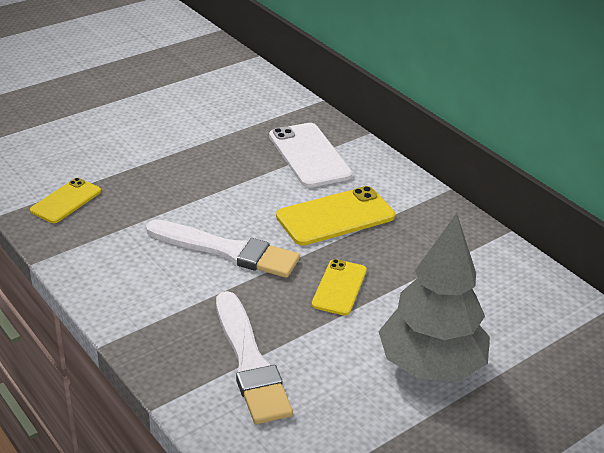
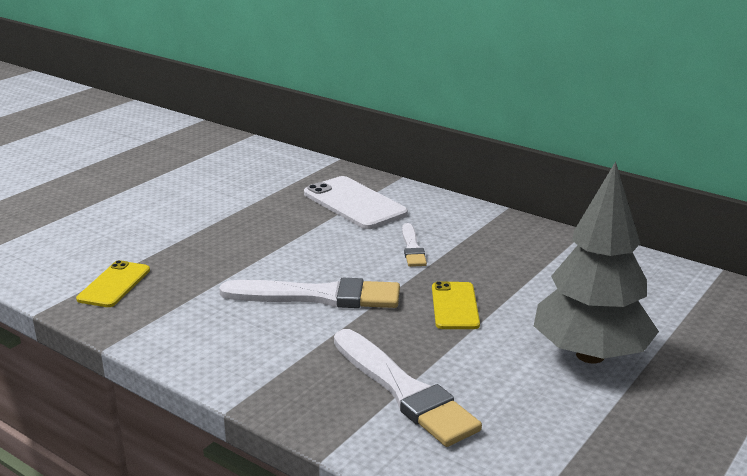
camera: 15 degrees left, 10 degrees down
(335, 216) = (412, 248): yellow phone -> white brush

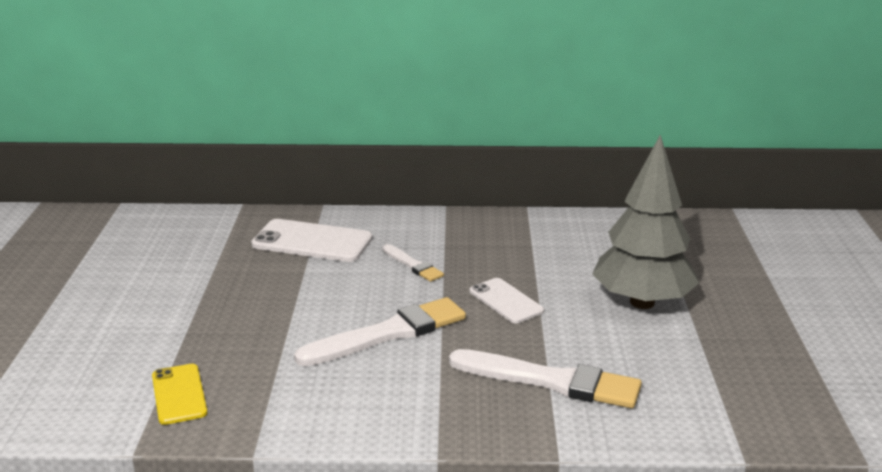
camera: 35 degrees left, 0 degrees up
(455, 306) = (506, 301): yellow phone -> white phone

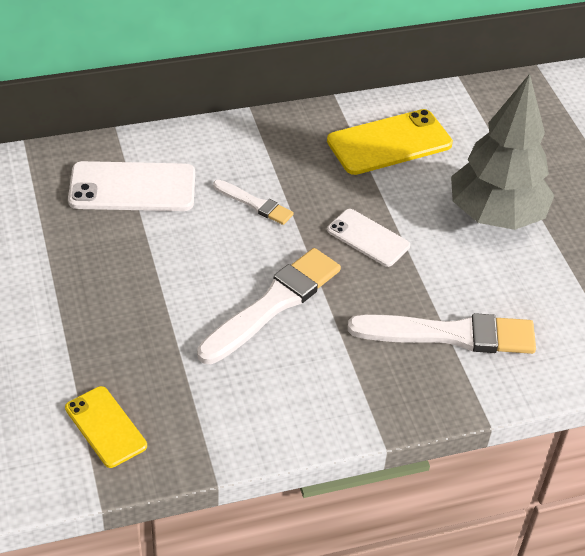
camera: 20 degrees left, 20 degrees up
(561, 241) = (389, 143): none -> yellow phone

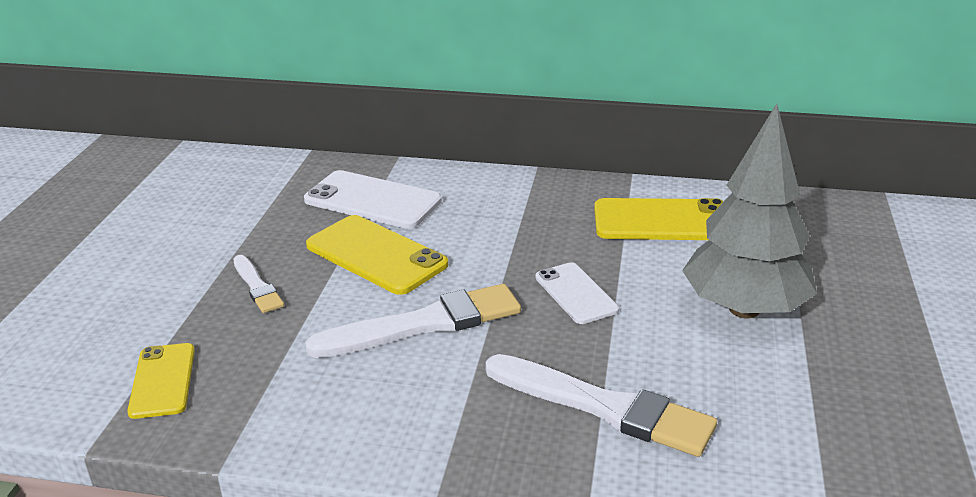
camera: 30 degrees right, 15 degrees down
(182, 247) = (376, 255): none -> yellow phone
(255, 204) = (478, 238): white brush -> white brush (257, 287)

